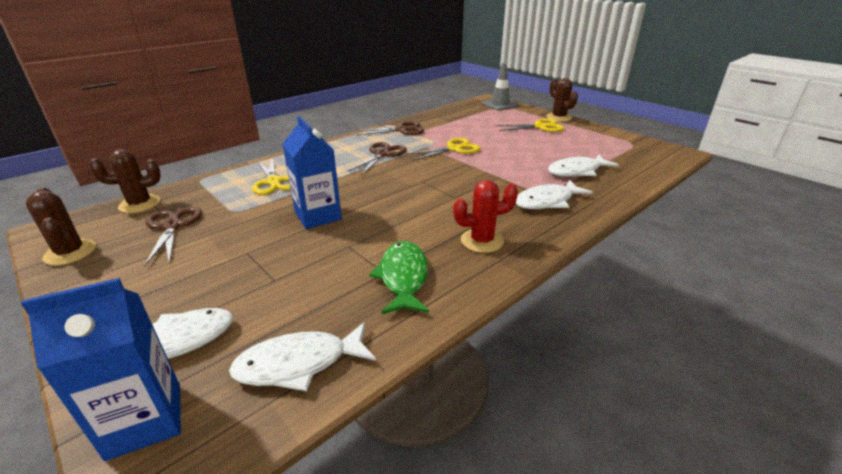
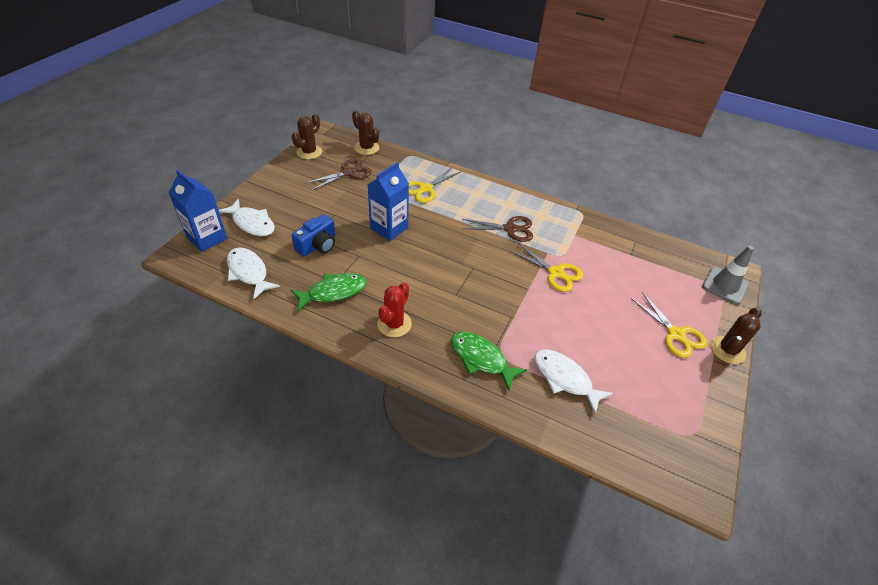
camera: 65 degrees right, 15 degrees up
(298, 277) = (317, 245): none -> blue camera
(401, 130) = (575, 225): brown scissors -> none
(482, 241) = (394, 324): red cactus -> red cactus turned 60 degrees clockwise
(547, 201) = (481, 359): white fish -> green fish

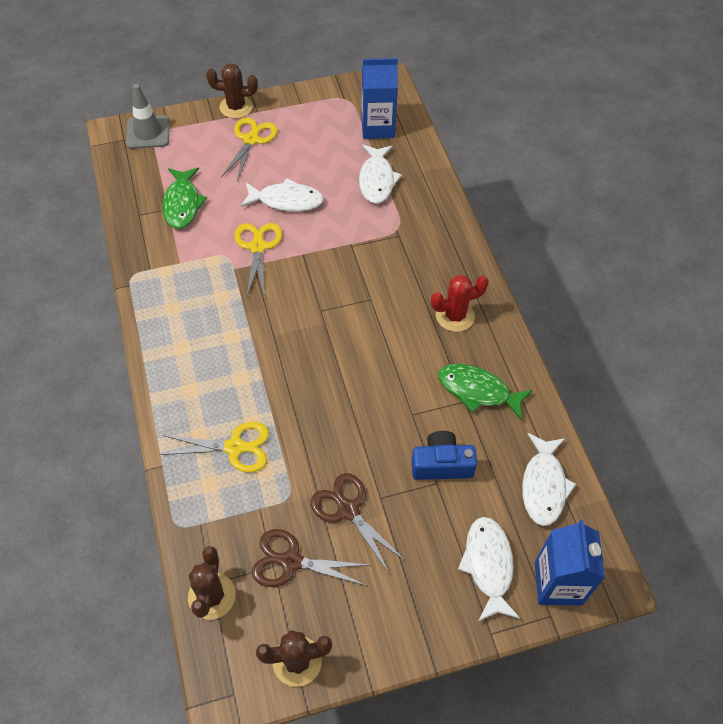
camera: 130 degrees left, 10 degrees up
(389, 228) = (343, 424): blue carton -> blue carton (377, 127)
(481, 359) = (418, 236): green fish -> green fish (182, 204)
(510, 229) = (226, 319): brown scissors -> brown scissors (348, 510)
(588, 312) = (286, 200): none -> white fish

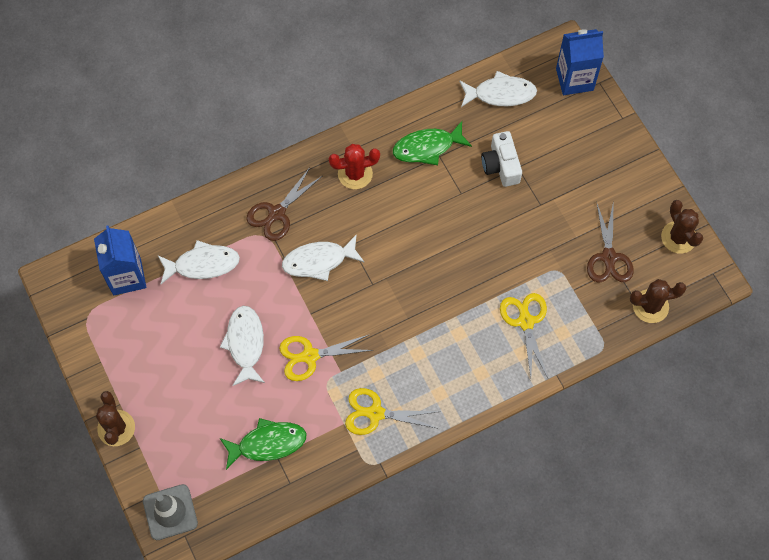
camera: 100 degrees left, 10 degrees up
(251, 140) = (165, 399): yellow scissors -> yellow scissors (375, 413)
(348, 510) = (557, 225): brown scissors -> brown scissors (277, 213)
(441, 464) = (501, 165): blue camera -> white camera
(455, 316) = (355, 174): red cactus -> red cactus turned 75 degrees counterclockwise
(478, 391) = (427, 147): green fish -> green fish turned 60 degrees clockwise
(488, 565) = (574, 124): white fish -> white fish (319, 261)

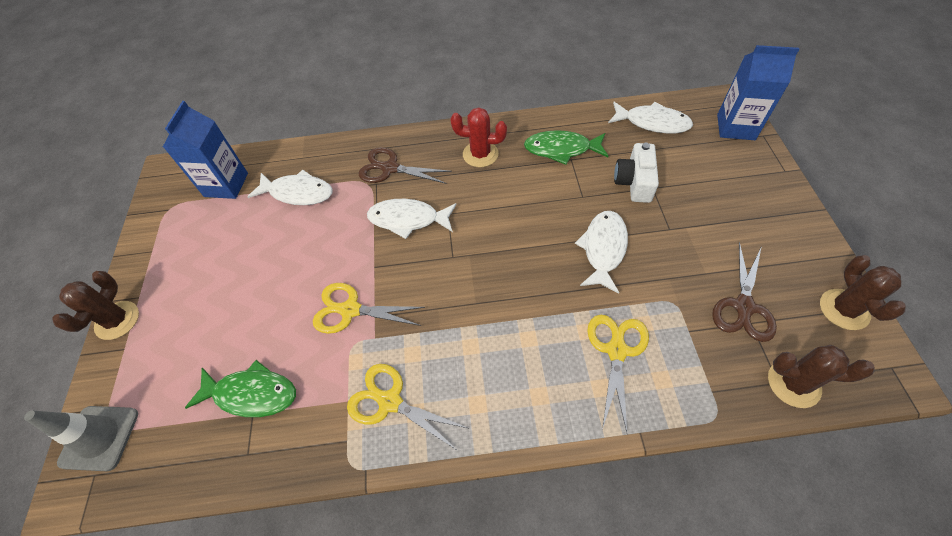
camera: 25 degrees right, 10 degrees down
(245, 343) = (293, 276): white fish -> white fish (603, 249)
(277, 213) = (390, 168): brown scissors -> brown scissors turned 45 degrees clockwise

